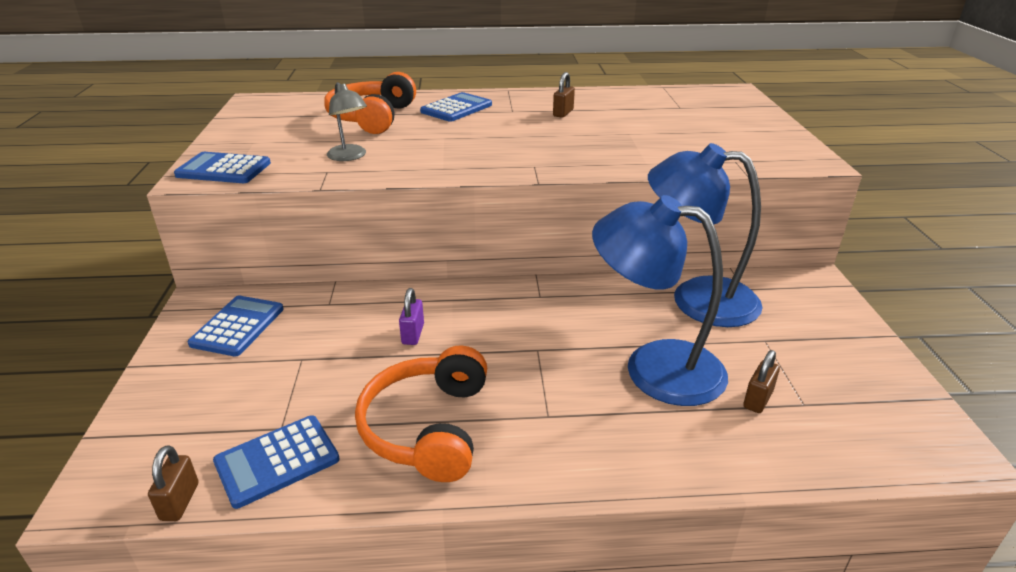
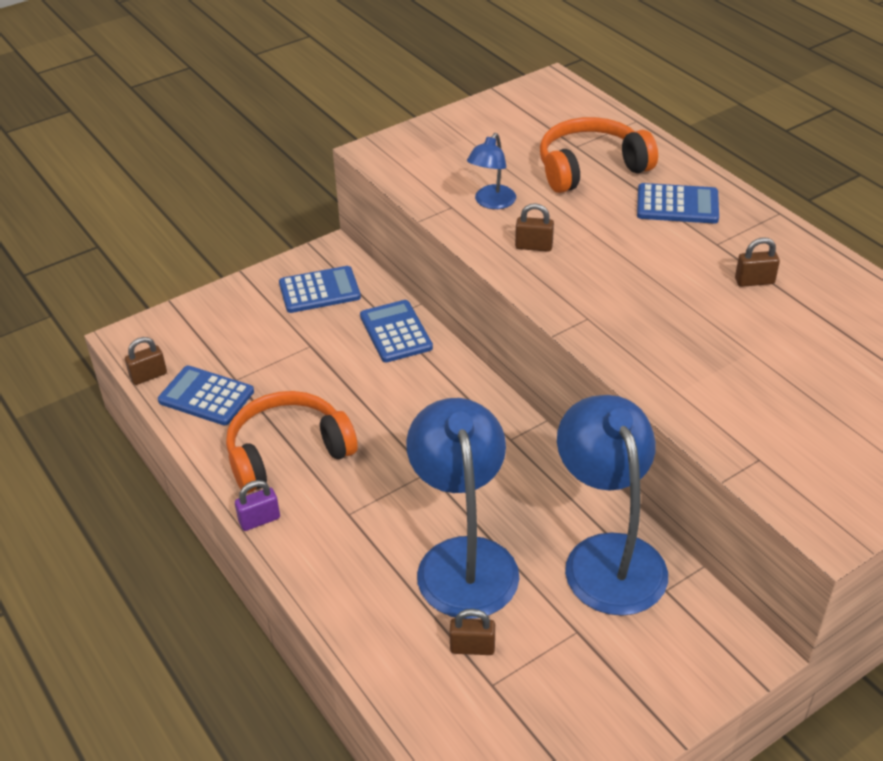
camera: 60 degrees right, 10 degrees up
(223, 169) = (402, 156): blue calculator -> blue calculator (395, 332)
(350, 157) = (491, 202): grey lamp -> blue lamp
(413, 334) = (387, 387): purple padlock -> purple padlock (259, 520)
(427, 158) = (534, 246): none -> brown padlock

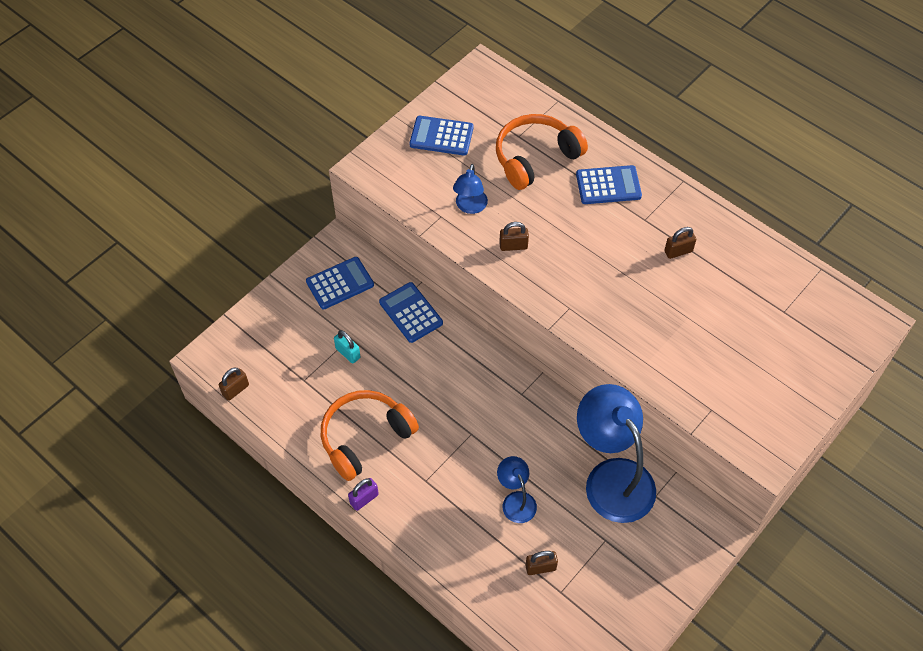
camera: 15 degrees left, 15 degrees up
(206, 396) = (287, 400): blue calculator -> blue calculator (441, 136)
(301, 360) = (348, 353): none -> turquoise padlock
(463, 559) = (516, 500): blue lamp -> blue lamp, size x0.49

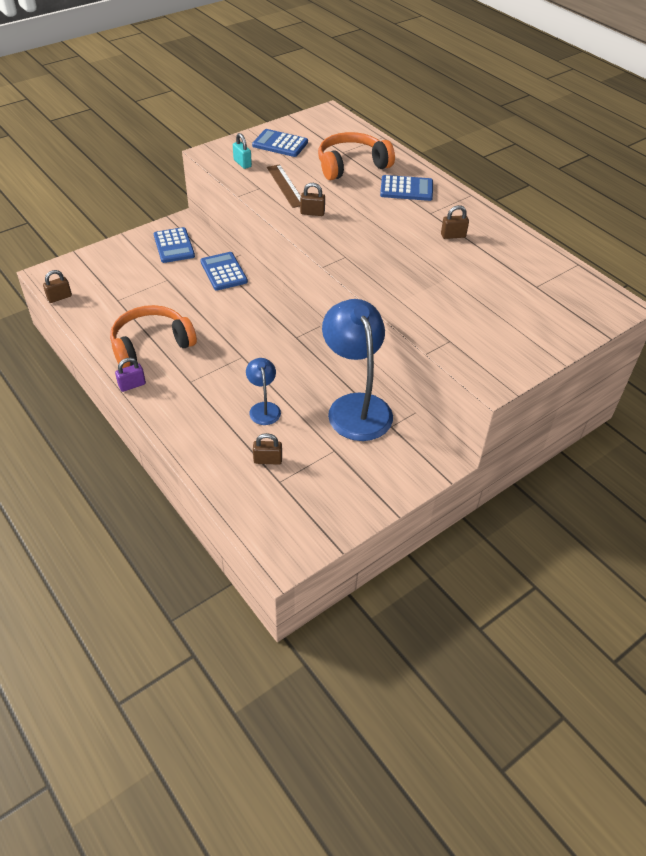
camera: 10 degrees right, 10 degrees down
(340, 283) = (174, 246): blue calculator -> blue calculator turned 90 degrees clockwise
(348, 353) = (161, 289): turquoise padlock -> turquoise padlock (242, 163)
(470, 207) = (286, 186): blue lamp -> brown ruler

